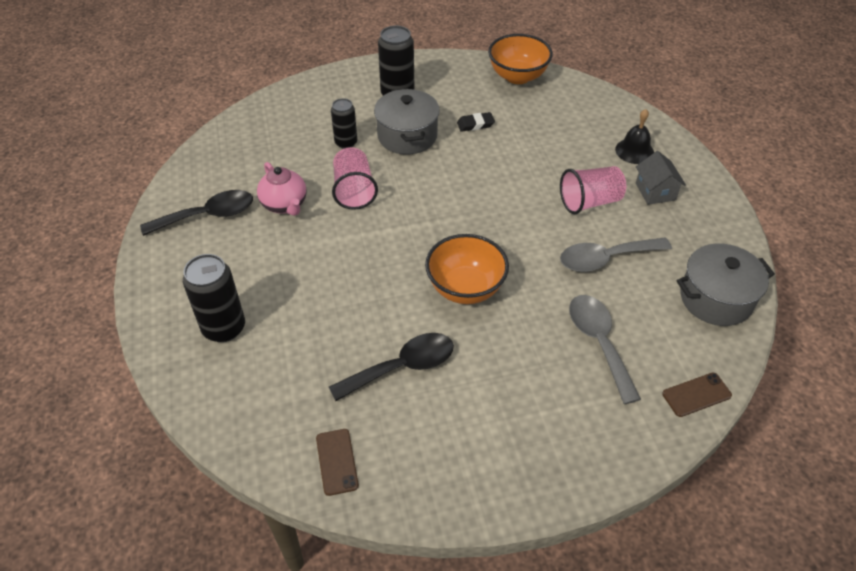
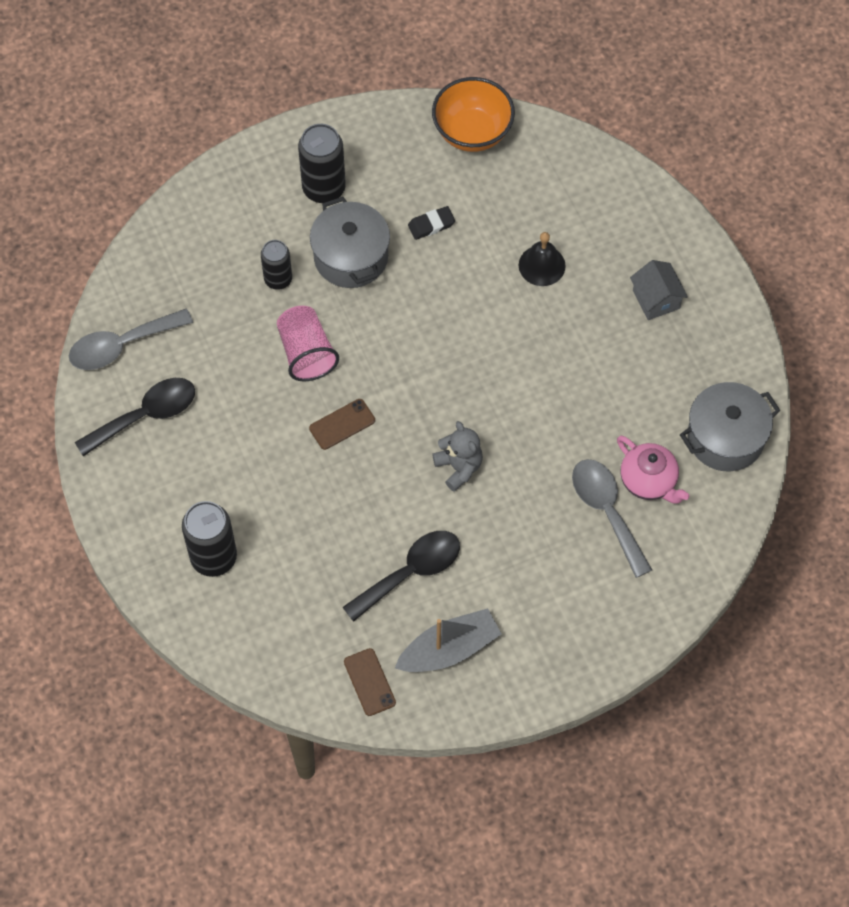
camera: 10 degrees left, 15 degrees up
(285, 205) = (230, 386): pink teapot -> pink teapot (648, 481)
(424, 443) = (449, 649): none -> grey boat
(465, 288) = (459, 467): orange bowl -> grey teddy bear
(589, 202) = (582, 326): pink cup -> none
(605, 259) = (606, 404): grey spoon -> grey spoon (122, 345)
(634, 151) = (629, 239): black bell -> black bell (542, 265)
(696, 394) = (706, 555): brown phone -> brown phone (342, 424)

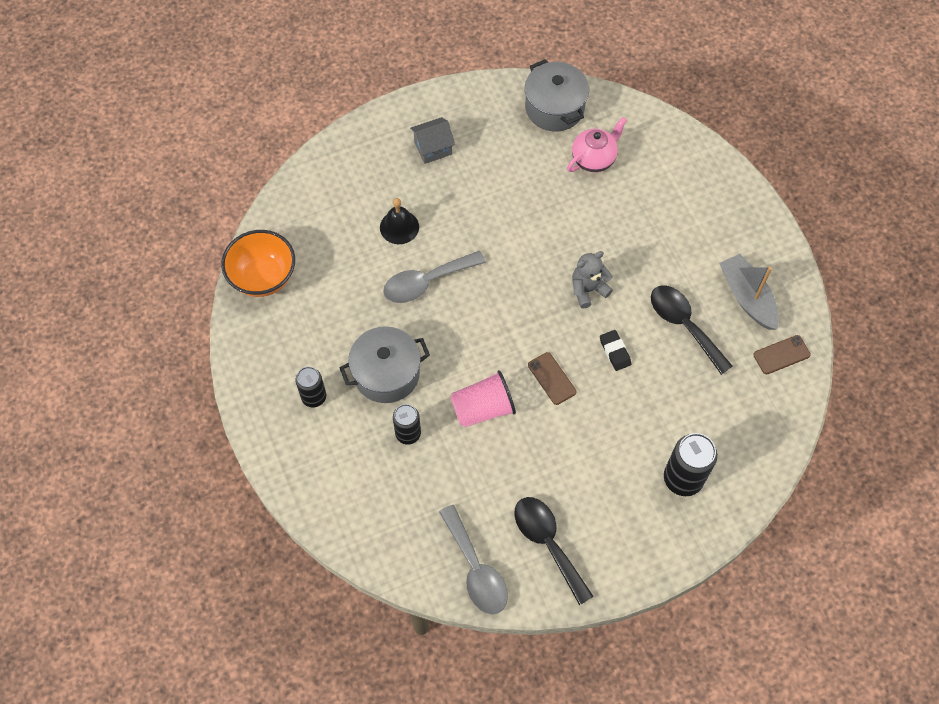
camera: 90 degrees left, 0 degrees up
(324, 188) = (314, 397): black can -> black can, size x0.64
(431, 225) = (356, 310): black eraser -> black eraser (615, 351)
(606, 511) = (621, 187): grey spoon -> grey spoon (426, 282)

